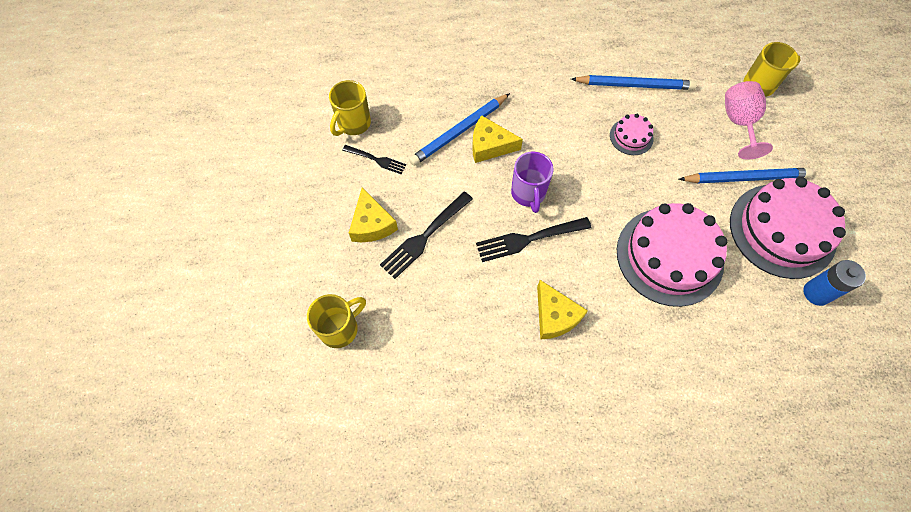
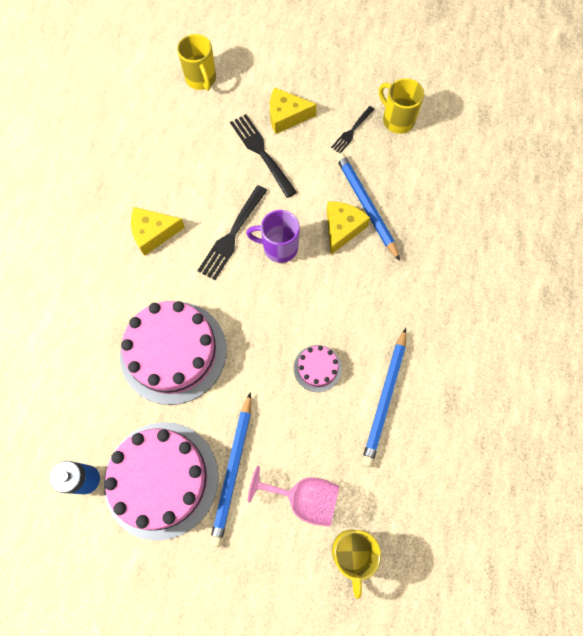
camera: 105 degrees right, 5 degrees up
(529, 239) = (232, 234): black fork -> black fork turned 150 degrees counterclockwise

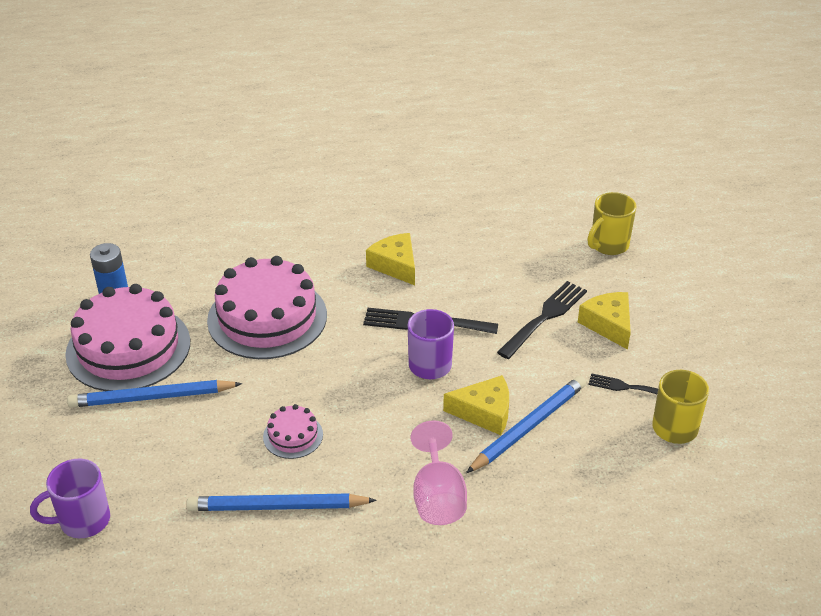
camera: 70 degrees right, 30 degrees down
(304, 498) = (136, 463): pink goblet -> pink goblet (438, 497)
(352, 553) = (83, 521): yellow mug -> purple mug

